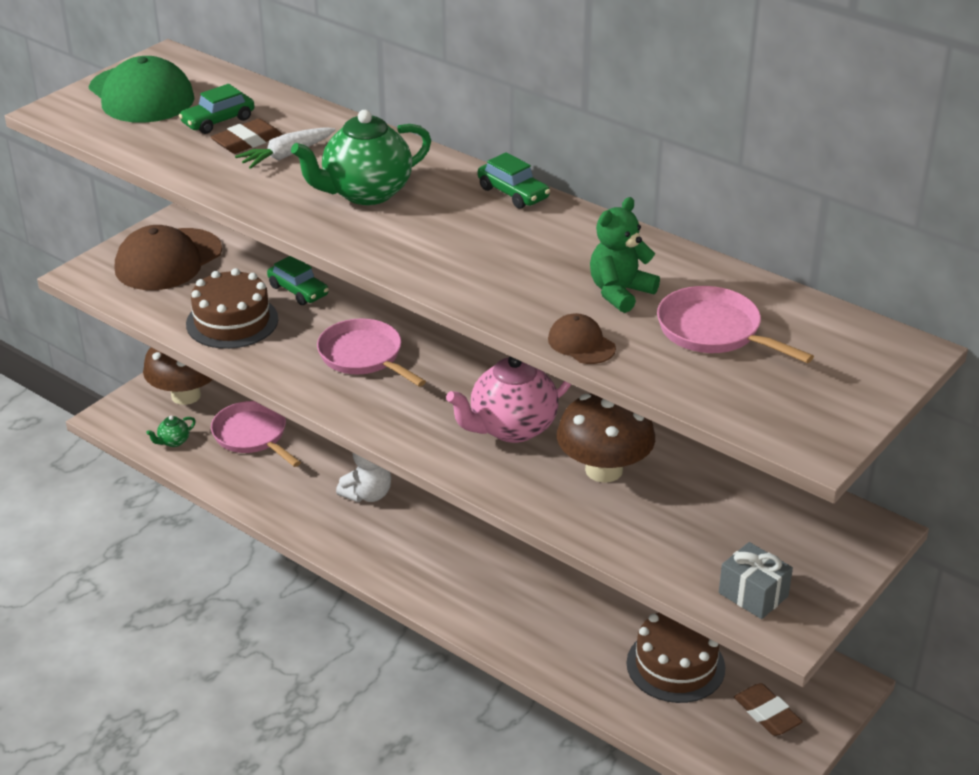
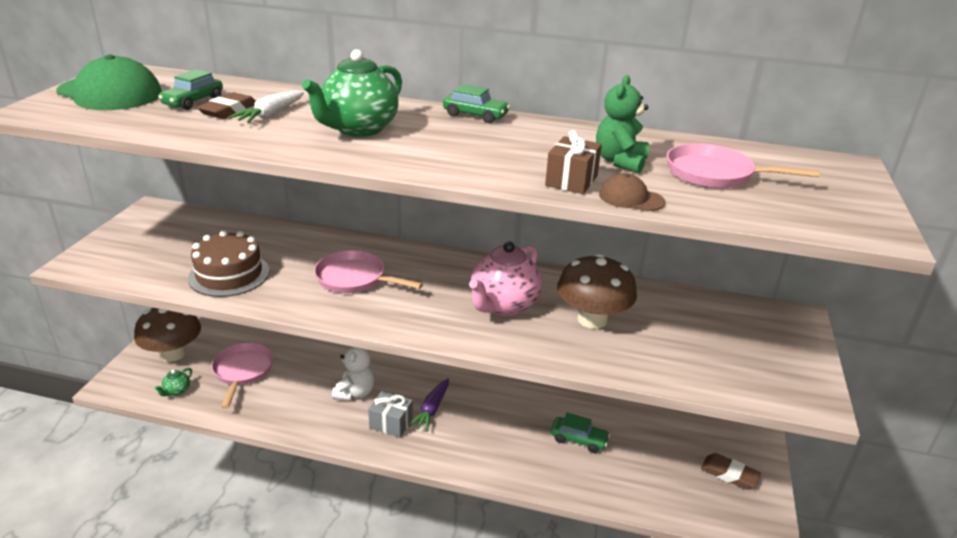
camera: 25 degrees left, 5 degrees down
(168, 260) = (149, 241): brown cap -> none
(252, 436) = (242, 371): pink pan -> pink pan turned 60 degrees clockwise
(298, 291) = (273, 243): green car -> green car (578, 439)
(446, 538) = (431, 410): none -> purple carrot
(538, 308) = (571, 181): none -> brown gift
(675, 665) = (647, 457): brown cake -> none
(753, 594) = (769, 383): grey gift -> grey gift (391, 423)

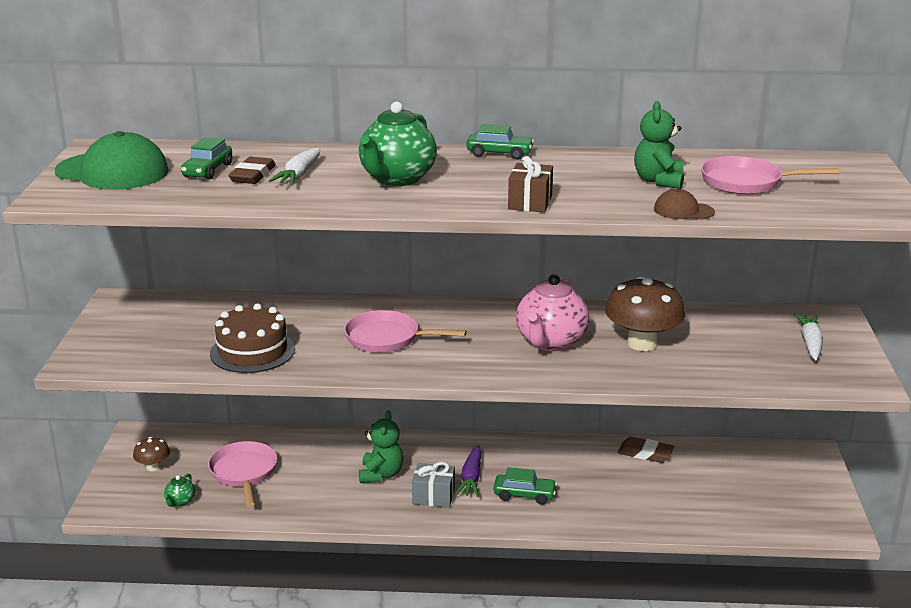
camera: 10 degrees left, 5 degrees down
(173, 354) = (153, 467): brown mushroom -> brown mushroom, size x0.50
(355, 393) = (381, 474): white teddy bear -> green teddy bear
(571, 181) = (624, 202): brown gift -> brown gift (530, 202)
(578, 439) = (635, 482): green car -> green car (524, 495)
(729, 474) = (793, 489): brown eraser -> brown eraser (645, 453)
(764, 344) = (810, 343): none -> white carrot

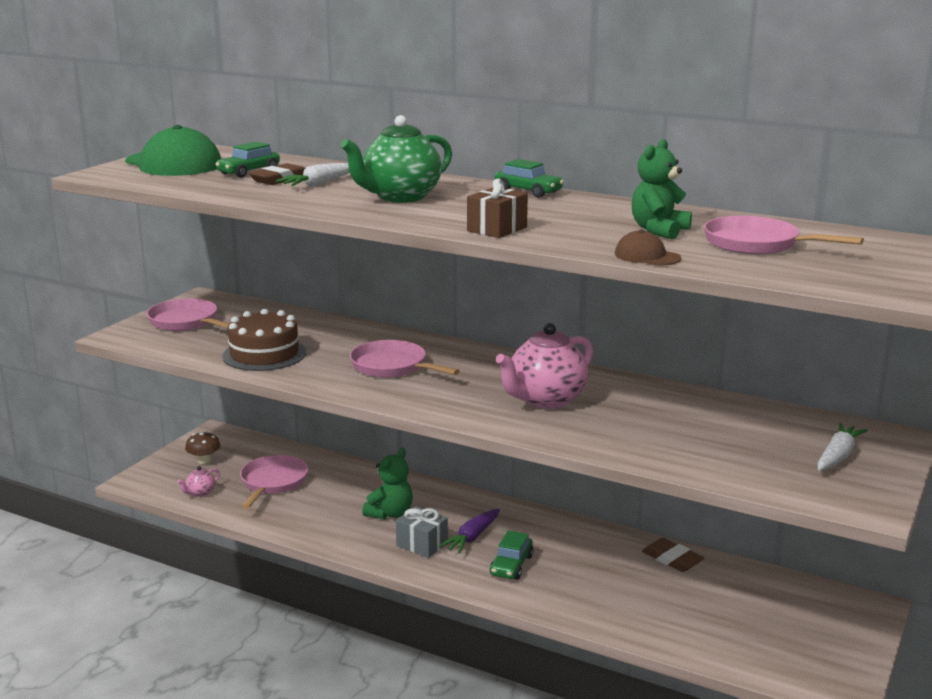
camera: 25 degrees right, 5 degrees down
(133, 332) = (186, 322): none -> pink pan
(180, 501) = (200, 493): green teapot -> pink teapot
(524, 495) = (511, 565): green car -> green car turned 75 degrees clockwise
(642, 343) = (641, 419): brown mushroom -> none

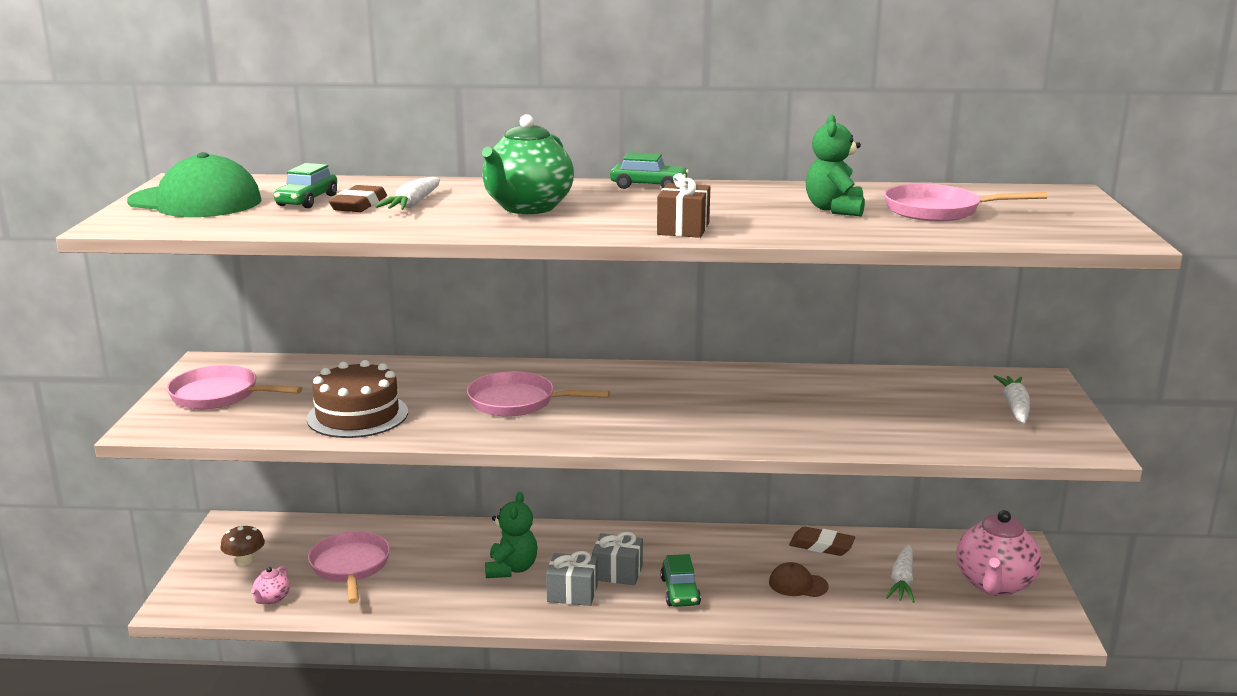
camera: 25 degrees left, 0 degrees up
(472, 537) = (617, 573): purple carrot -> grey gift
(545, 400) = (709, 406): pink teapot -> pink teapot (994, 584)
(647, 256) = (865, 236): brown cap -> brown cap (798, 584)
(721, 608) = (902, 581): none -> white carrot

